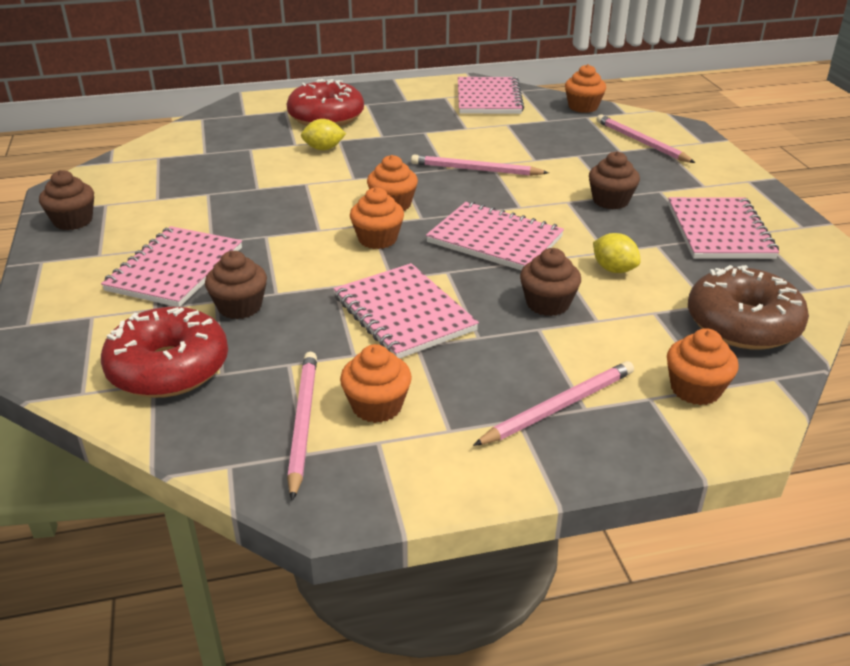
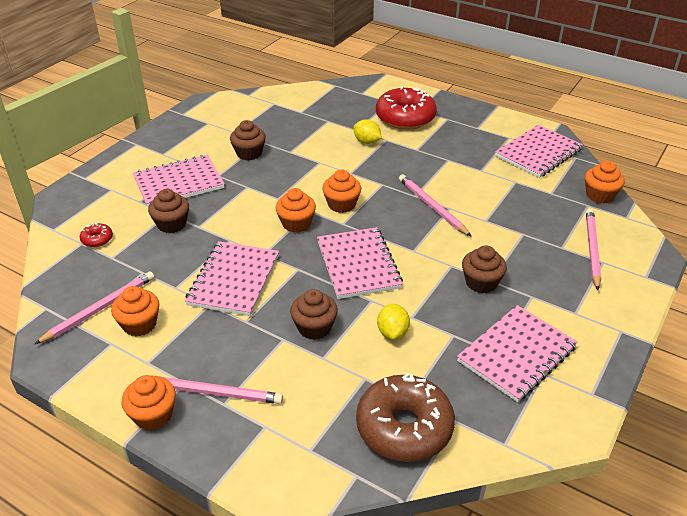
camera: 45 degrees right, 5 degrees up
(73, 221) = (180, 126): brown cupcake -> brown cupcake (249, 153)
(169, 368) = (97, 239): red donut -> red donut, size x0.42
(695, 389) = (298, 442): orange cupcake -> orange cupcake (153, 415)

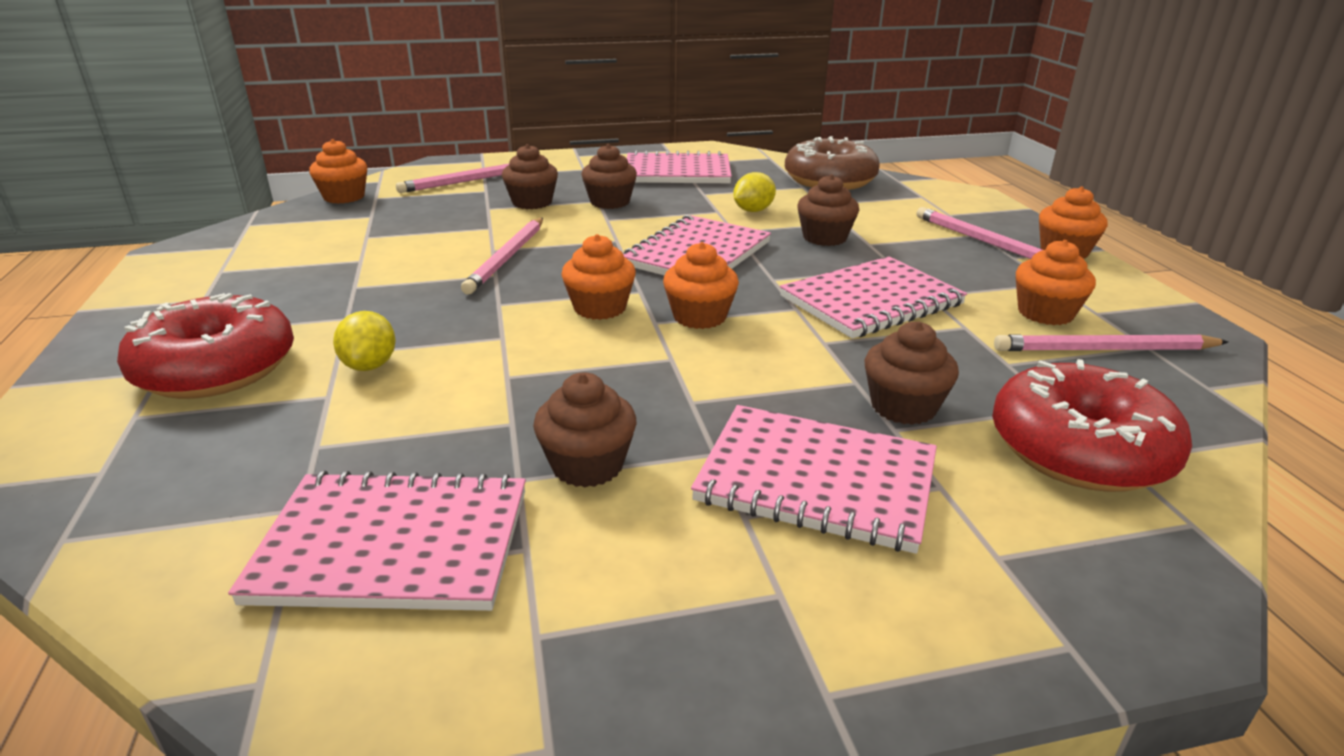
camera: 135 degrees left, 10 degrees down
(97, 239) = (1079, 450): red donut -> red donut, size x2.36
(515, 253) = (532, 202): none -> brown cupcake
(538, 153) = (260, 243): pink notebook -> pink notebook (393, 545)

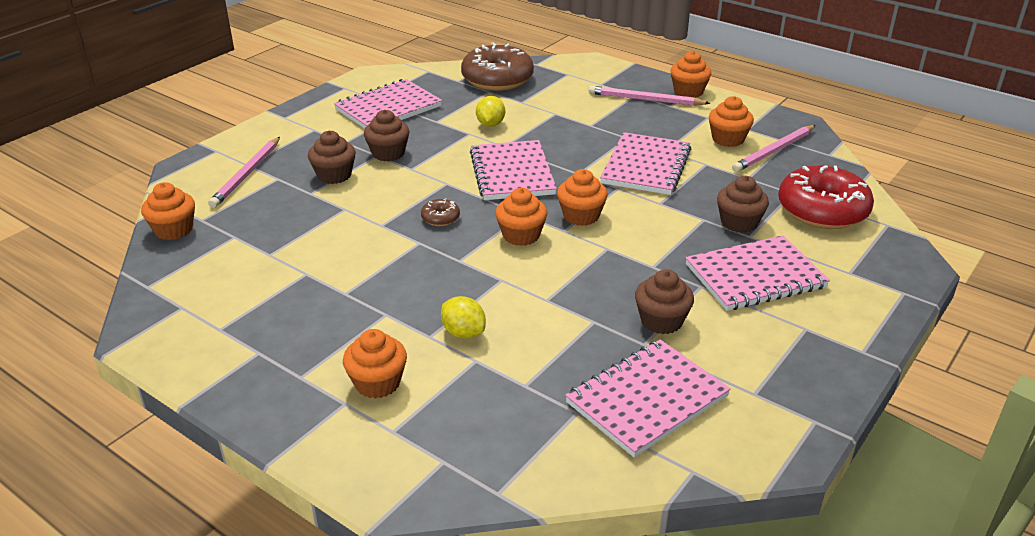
camera: 40 degrees left, 5 degrees up
(216, 368) = (377, 383): red donut -> orange cupcake
(507, 258) = (403, 227): pink pencil -> none
(553, 264) = (440, 218): none -> brown donut
(824, 238) = (562, 130): brown cupcake -> none

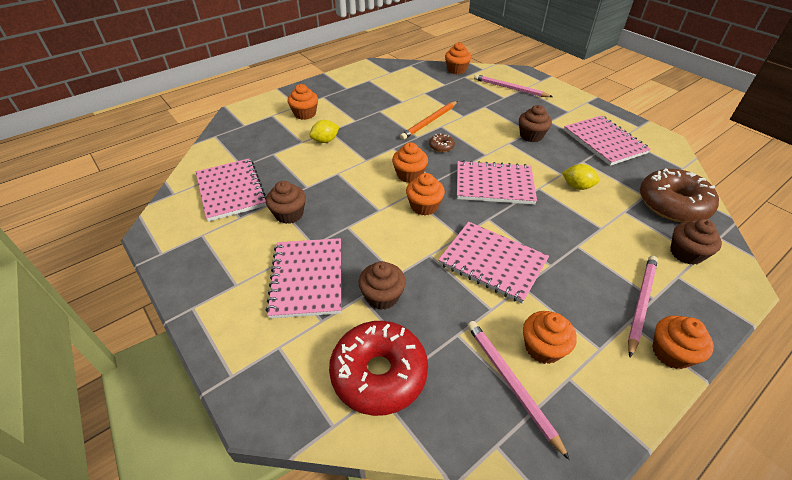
camera: 105 degrees right, 10 degrees up
(334, 175) = (504, 114): brown cupcake -> brown cupcake (686, 253)
(372, 236) = (429, 122): none -> orange pencil

